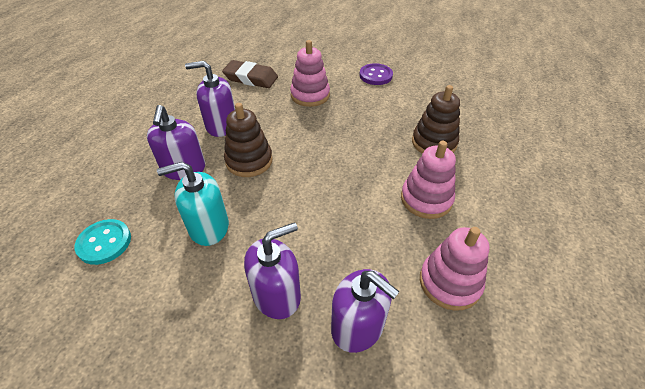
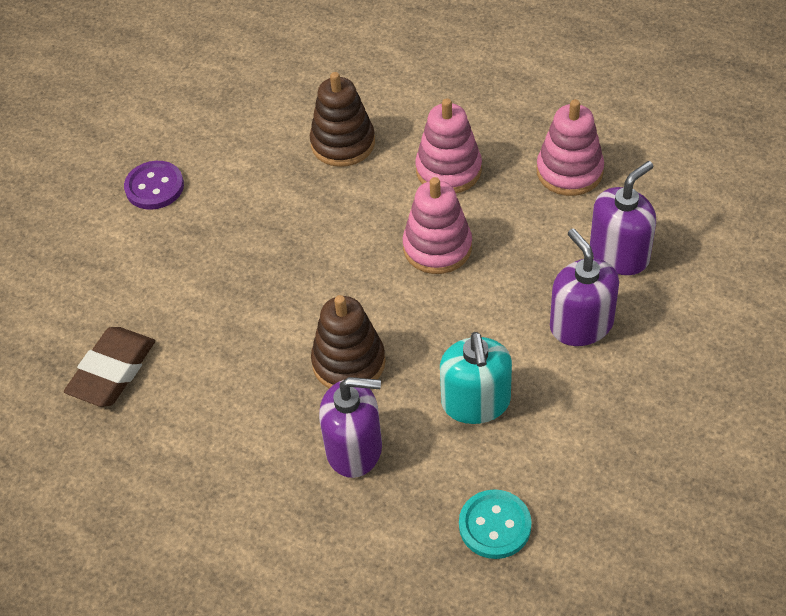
camera: 80 degrees left, 5 degrees up
(221, 125) = (252, 407): purple soap dispenser -> none
(310, 95) = (191, 281): pink stacking toy -> pink stacking toy (437, 247)

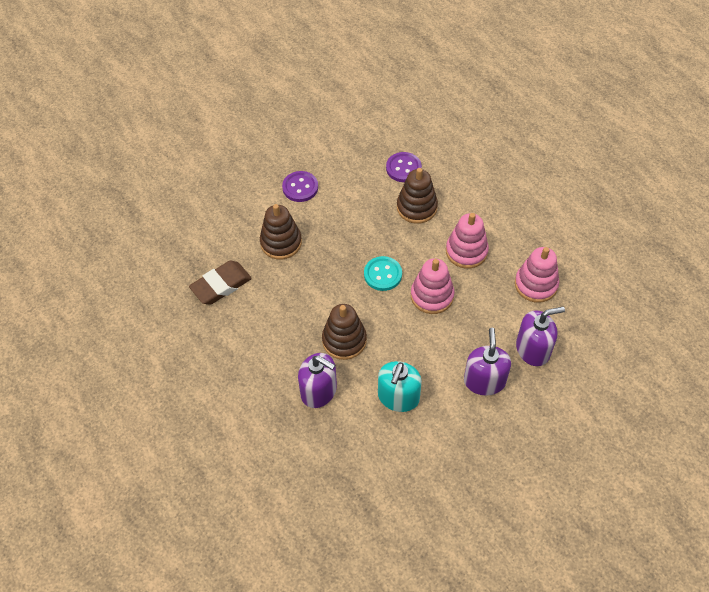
camera: 25 degrees right, 5 degrees up
(170, 272) = (281, 242): none -> brown stacking toy
(292, 101) = (403, 168): none -> purple button
(495, 525) = (366, 471): turquoise button -> turquoise button (383, 274)

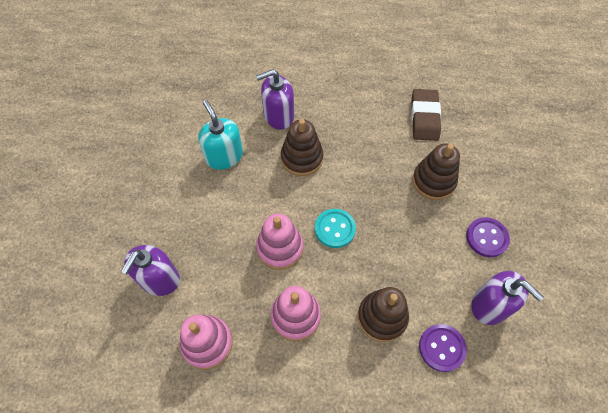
camera: 130 degrees right, 5 degrees up
(484, 381) = (175, 220): purple soap dispenser -> purple soap dispenser (490, 305)

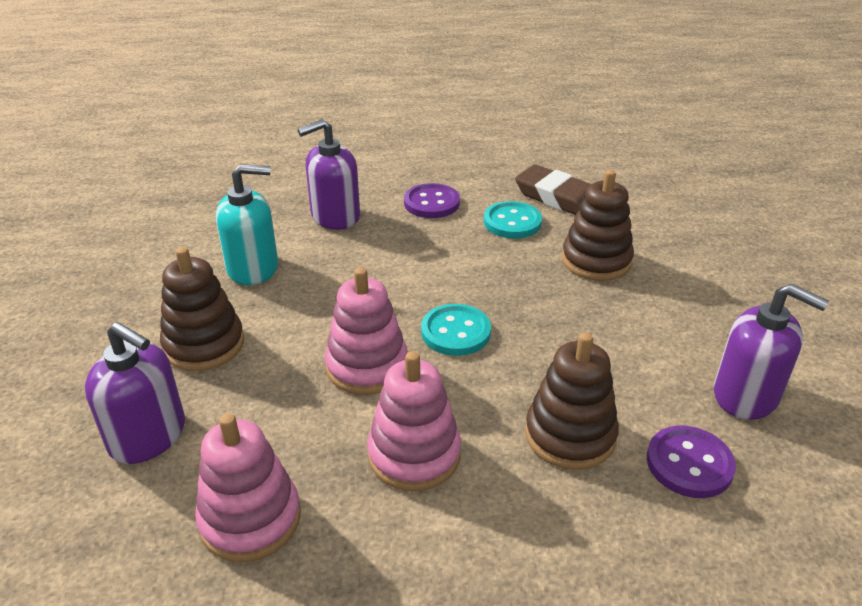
camera: 10 degrees left, 25 degrees down
(159, 279) = (148, 436): purple soap dispenser -> purple soap dispenser turned 75 degrees counterclockwise
(224, 156) = (253, 268): turquoise soap dispenser -> turquoise soap dispenser turned 120 degrees clockwise
(302, 158) = (381, 257): brown stacking toy -> brown stacking toy (204, 344)
(389, 137) = (512, 222): none -> turquoise button
(424, 117) = (557, 197): brown eraser -> brown eraser turned 45 degrees counterclockwise
(486, 238) = (704, 314): purple button -> purple button (431, 203)

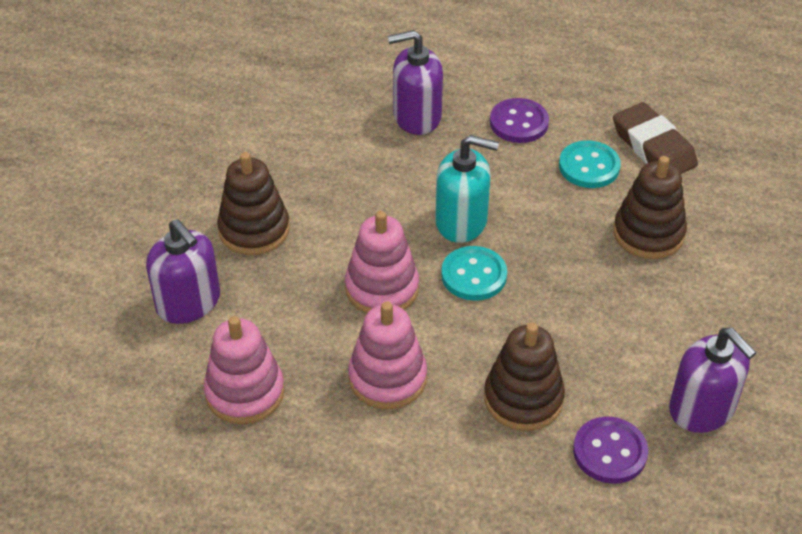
camera: 20 degrees right, 10 degrees up
(253, 268) = (320, 159): turquoise soap dispenser -> turquoise soap dispenser (461, 221)

